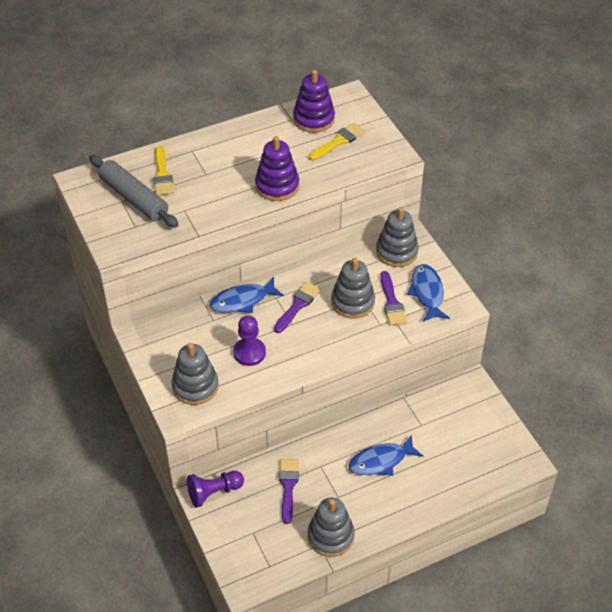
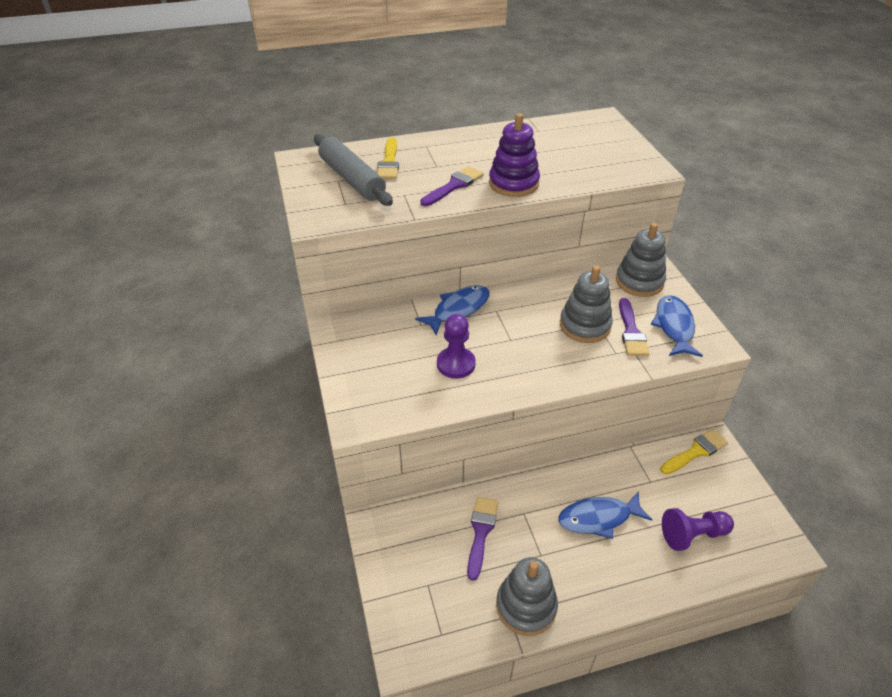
camera: 10 degrees right, 5 degrees down
(195, 386) = (384, 392): grey stacking toy -> none
(214, 492) = (390, 525): purple pawn -> purple pawn (693, 535)
(243, 301) = (458, 309): blue fish -> blue fish turned 150 degrees clockwise
(297, 305) = (520, 321): purple brush -> purple brush (454, 186)
(313, 119) = (562, 132): purple stacking toy -> none
(339, 141) = (588, 152): yellow brush -> yellow brush (695, 451)

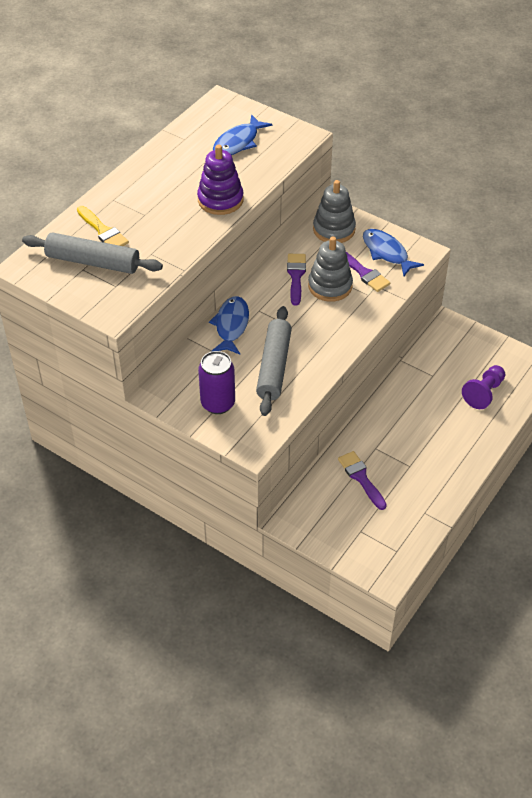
camera: 40 degrees left, 5 degrees up
(372, 365) = (218, 403): none -> purple can
(454, 186) = (179, 225): purple brush -> purple brush (296, 276)
(456, 364) = (274, 367): purple pawn -> grey rolling pin
(526, 606) = (429, 501): grey stacking toy -> none
(598, 518) = (422, 420): blue fish -> blue fish (238, 142)
(695, 451) = (442, 337): yellow brush -> none

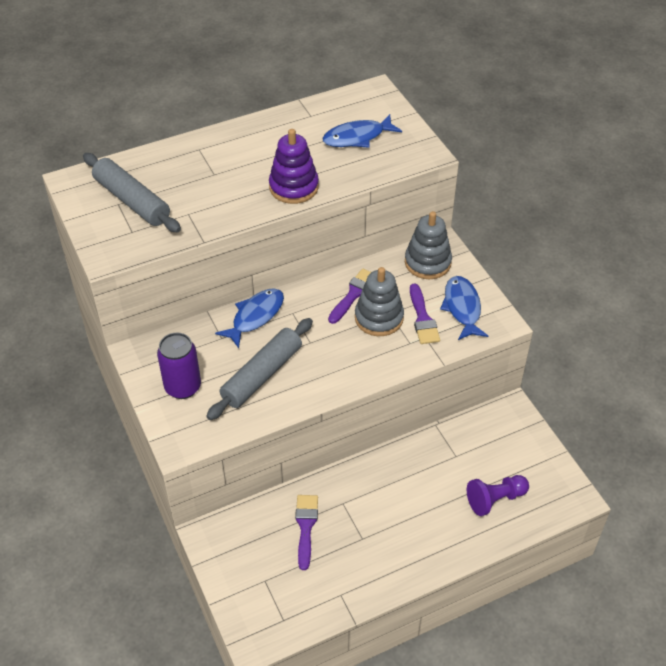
camera: 30 degrees right, 0 degrees up
(103, 231) = (165, 175): yellow brush -> none

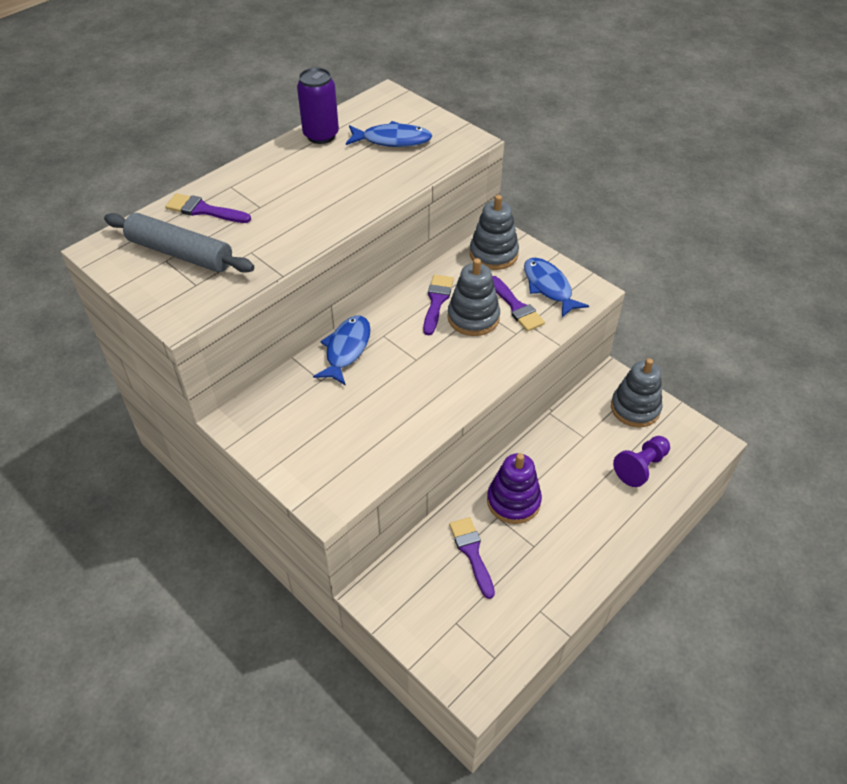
camera: 20 degrees left, 0 degrees up
(167, 166) = (204, 210): none -> purple brush
(183, 387) = (302, 442): purple can -> purple can (321, 135)
(262, 375) = (382, 406): grey rolling pin -> none
(293, 187) = (352, 200): purple stacking toy -> purple stacking toy (513, 501)
(357, 137) = (392, 140): blue fish -> blue fish turned 135 degrees counterclockwise
(518, 444) = (635, 408): none -> grey stacking toy

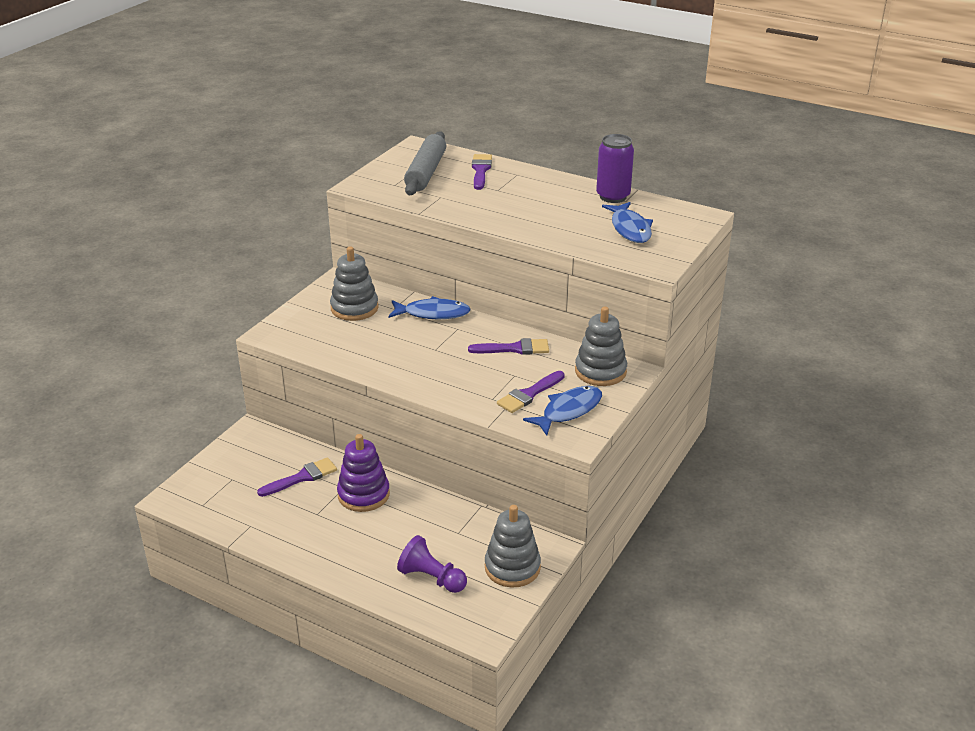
camera: 75 degrees right, 15 degrees down
(473, 317) = (502, 371): grey stacking toy -> grey stacking toy (354, 308)

